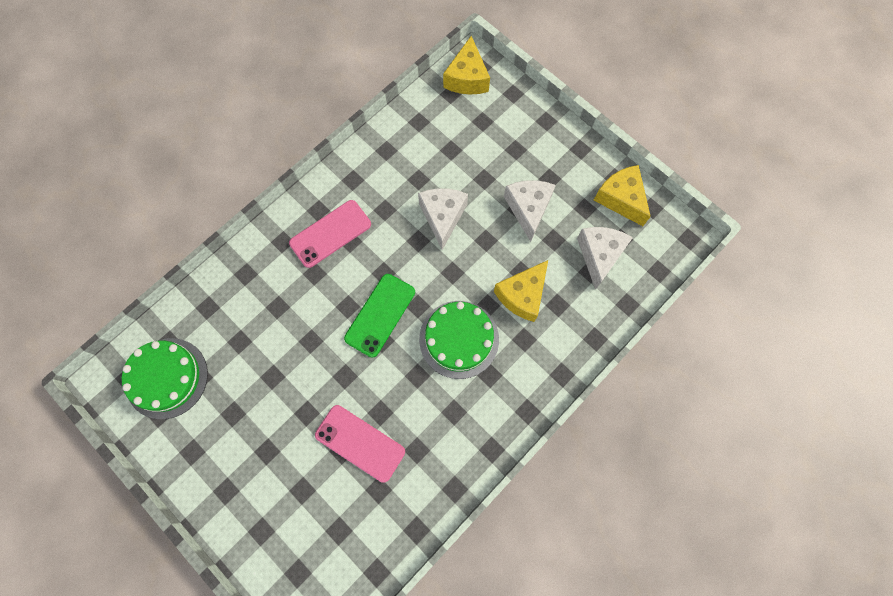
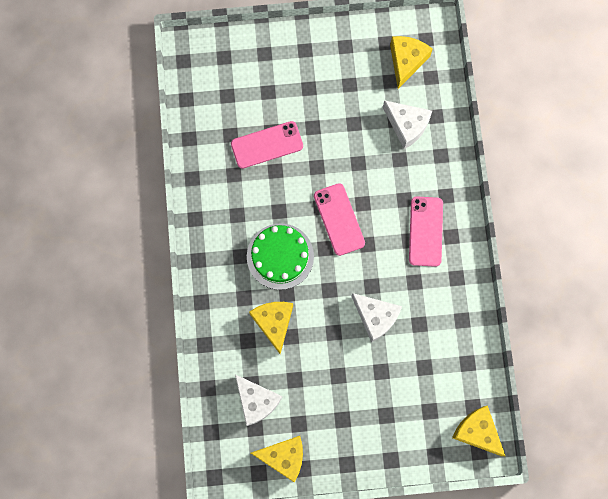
camera: 130 degrees right, 5 degrees up
(166, 378) = (406, 61): green cake -> yellow cheese
(380, 315) = (339, 219): green phone -> pink phone
(528, 209) = (332, 382): white cheese -> white cheese (407, 126)

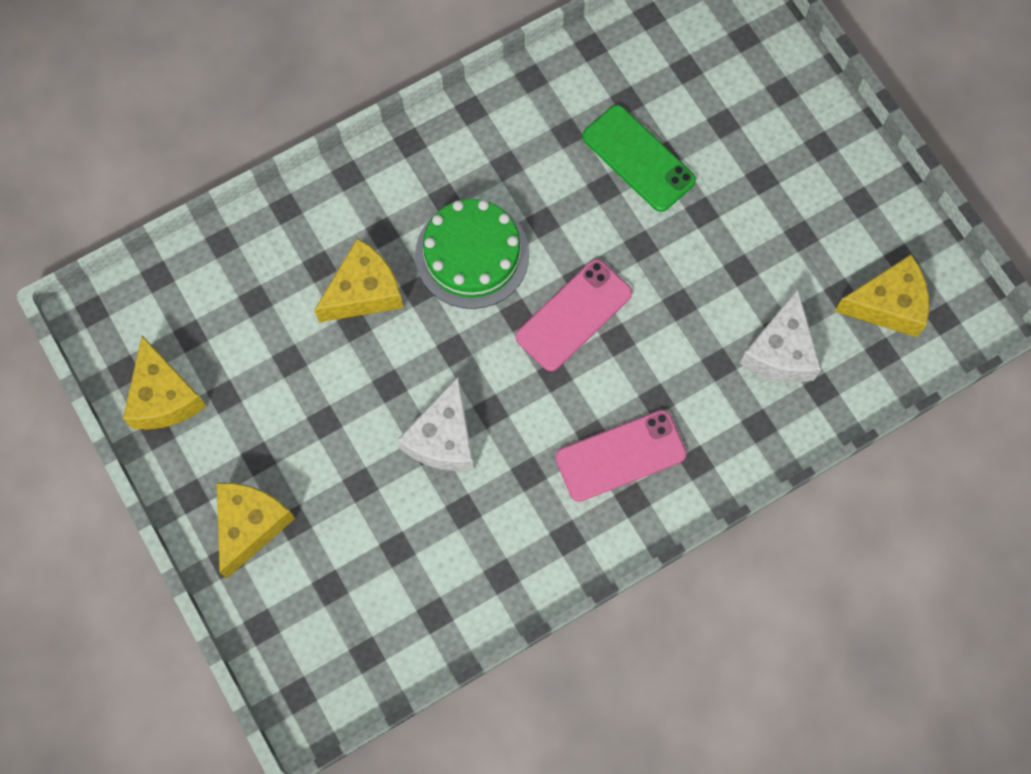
camera: 65 degrees right, 5 degrees down
(256, 401) = (232, 320): white cheese -> none
(267, 145) = (638, 159): pink phone -> green phone
(477, 431) = (329, 678): yellow cheese -> yellow cheese (250, 525)

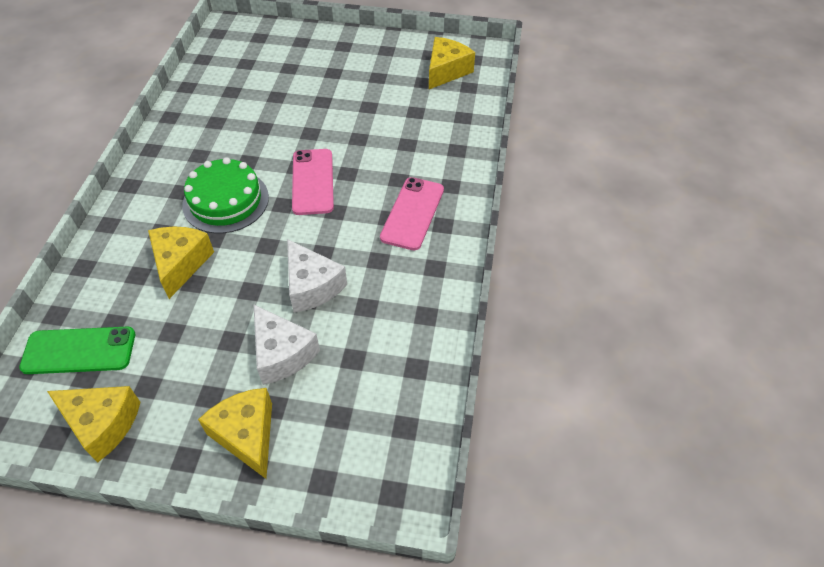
camera: 50 degrees left, 20 degrees down
(638, 159) = (265, 106): green phone -> green phone (79, 351)
(781, 351) = (427, 119): white cheese -> white cheese (282, 354)

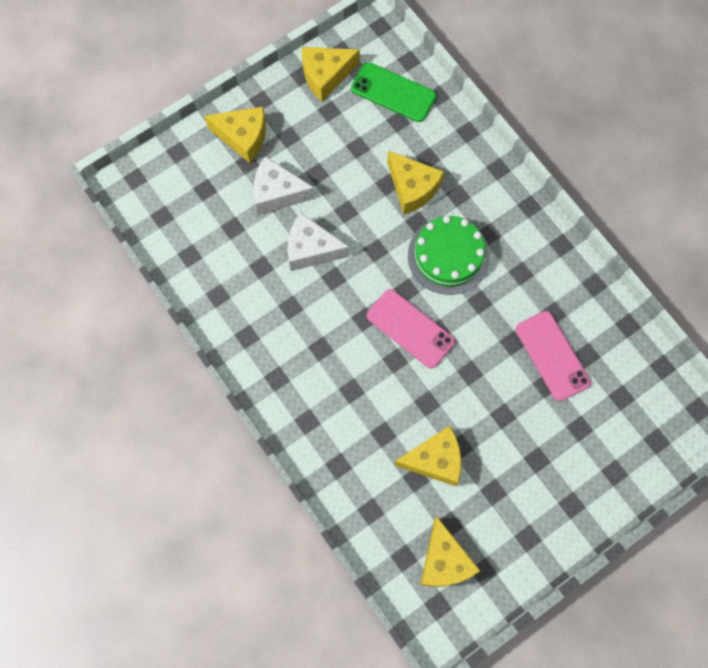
camera: 135 degrees right, 20 degrees up
(79, 351) = (393, 92): green phone -> green phone turned 75 degrees clockwise
(392, 111) = (435, 460): none -> yellow cheese
(412, 213) = (308, 368): pink phone -> pink phone (552, 356)

